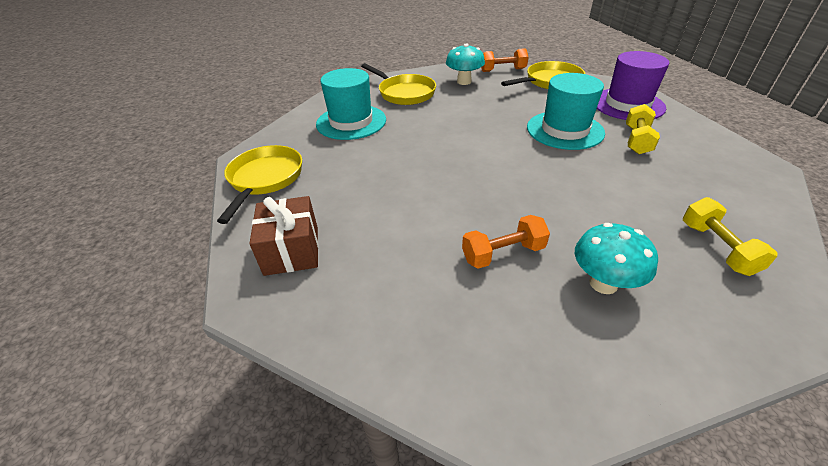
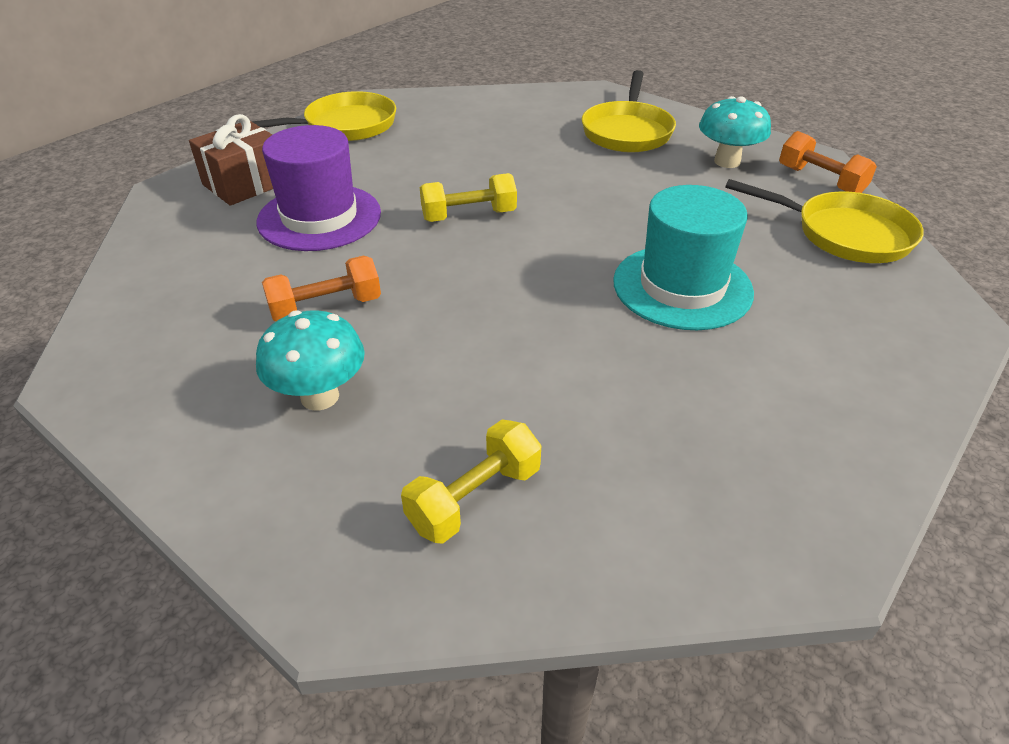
camera: 55 degrees right, 0 degrees up
(351, 122) = (508, 126): turquoise hat -> none
(503, 253) = (326, 307): orange dumbbell -> orange dumbbell turned 60 degrees counterclockwise
(627, 104) = (870, 334): purple hat -> purple hat (319, 217)
(637, 140) = (736, 368): yellow dumbbell -> yellow dumbbell (469, 216)

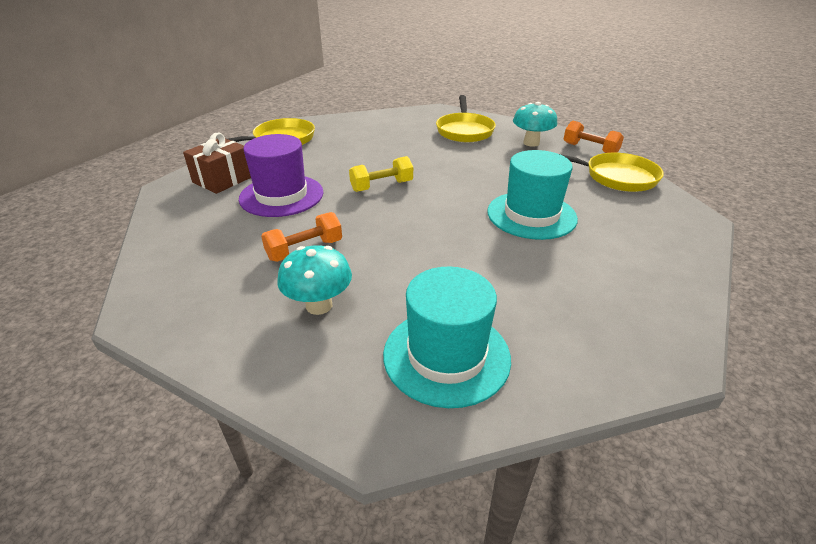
camera: 10 degrees left, 5 degrees down
(474, 498) = (446, 356): yellow dumbbell -> turquoise hat

